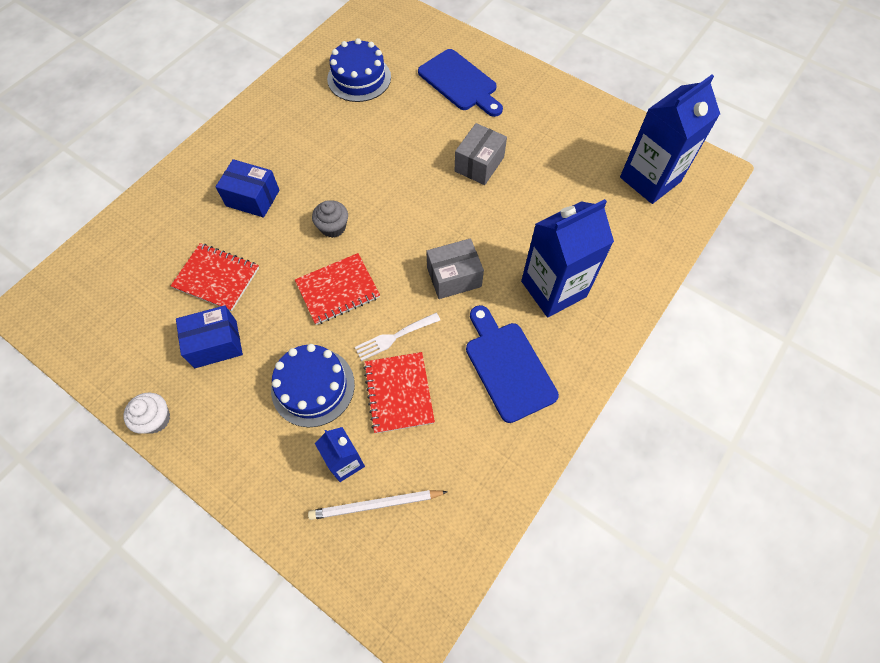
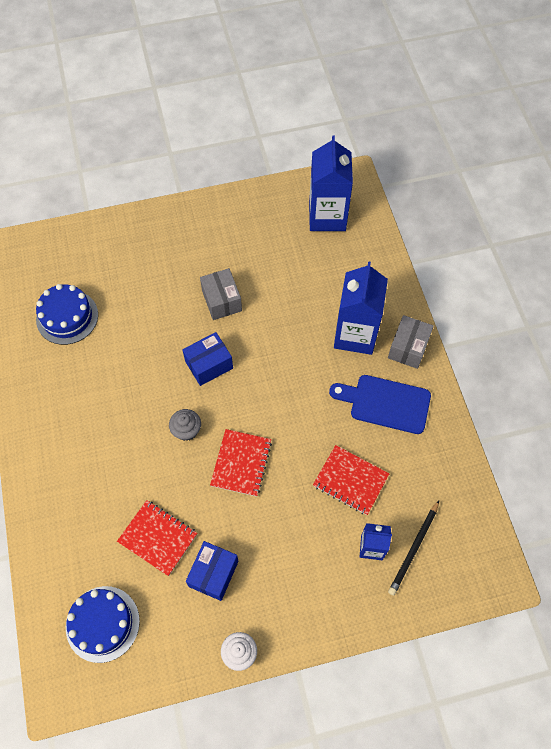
camera: 50 degrees left, 0 degrees up
(216, 278) = (158, 538): red notebook -> red notebook turned 60 degrees clockwise
(253, 198) = (108, 466): blue box -> blue box (209, 364)
(313, 387) = (302, 531): blue cake -> blue cake (102, 623)
(375, 505) = (414, 549): white pencil -> black pencil
(395, 336) = (308, 453): white fork -> none
(454, 277) = (295, 384): grey box -> grey box (408, 348)
(460, 83) = (140, 257): blue cutting board -> none

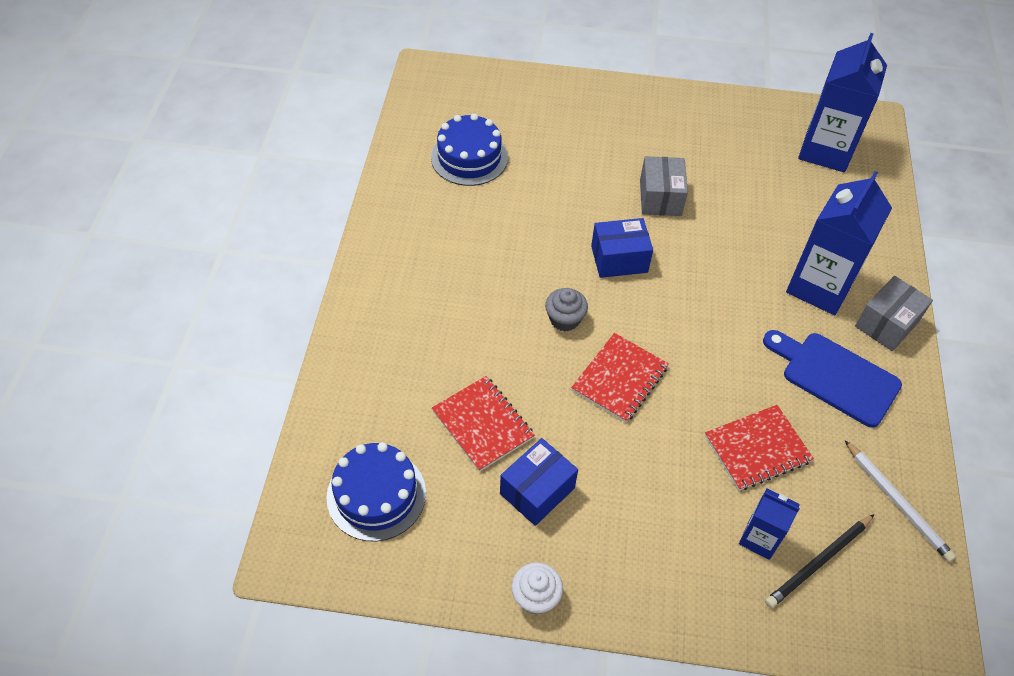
camera: 20 degrees right, 10 degrees down
(350, 480) = (757, 449): red notebook -> red notebook turned 75 degrees counterclockwise
(451, 484) = (897, 502): none -> white pencil

